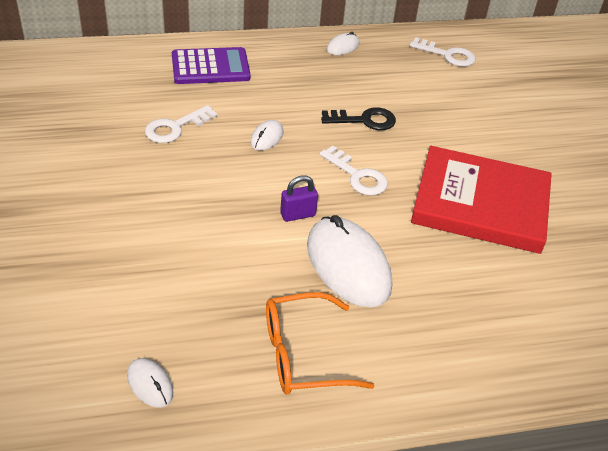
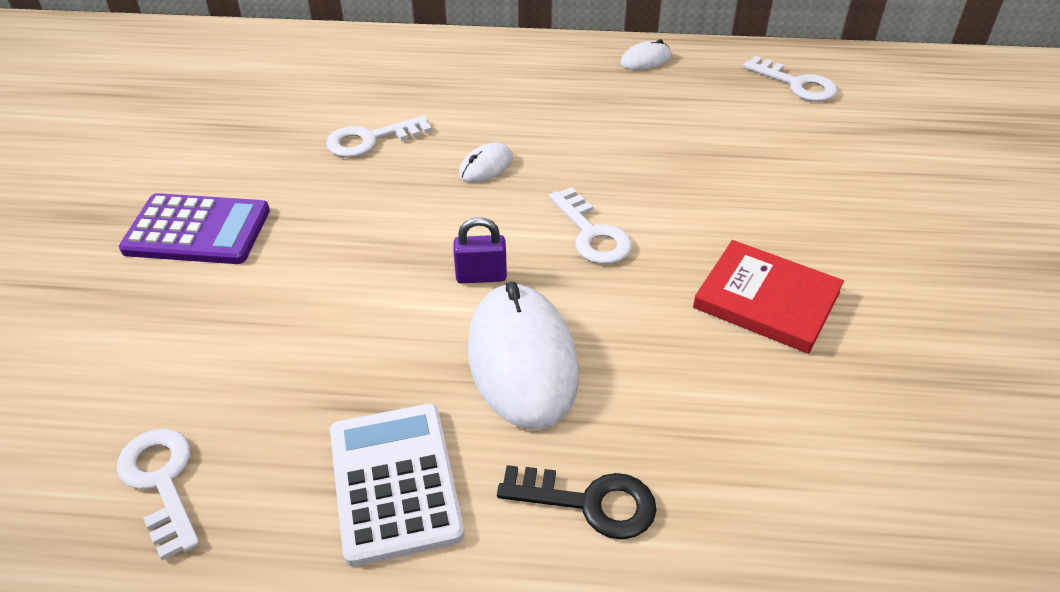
camera: 20 degrees right, 0 degrees up
(150, 384) = (162, 482): white mouse -> white key
(210, 67) = (453, 69): purple calculator -> purple calculator (197, 230)
(302, 354) = (394, 482): orange glasses -> white calculator
(364, 120) = (634, 159): black key -> black key (589, 502)
(480, 204) = (766, 300): red book -> red book, size x0.61

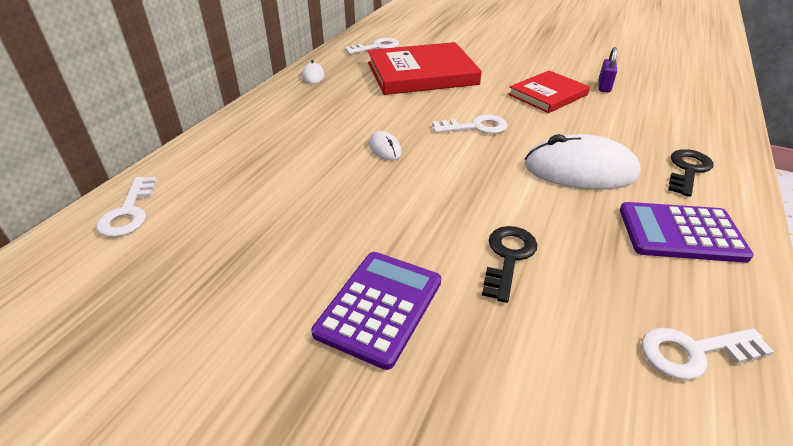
camera: 70 degrees left, 5 degrees down
(293, 309) = (508, 257): none -> black key
(371, 139) = (313, 191): white key -> white key (129, 212)
(394, 482) = (681, 233): white calculator -> purple calculator
(481, 276) = (500, 170): purple padlock -> purple padlock (604, 87)
(735, 148) = (421, 73): none -> red book

